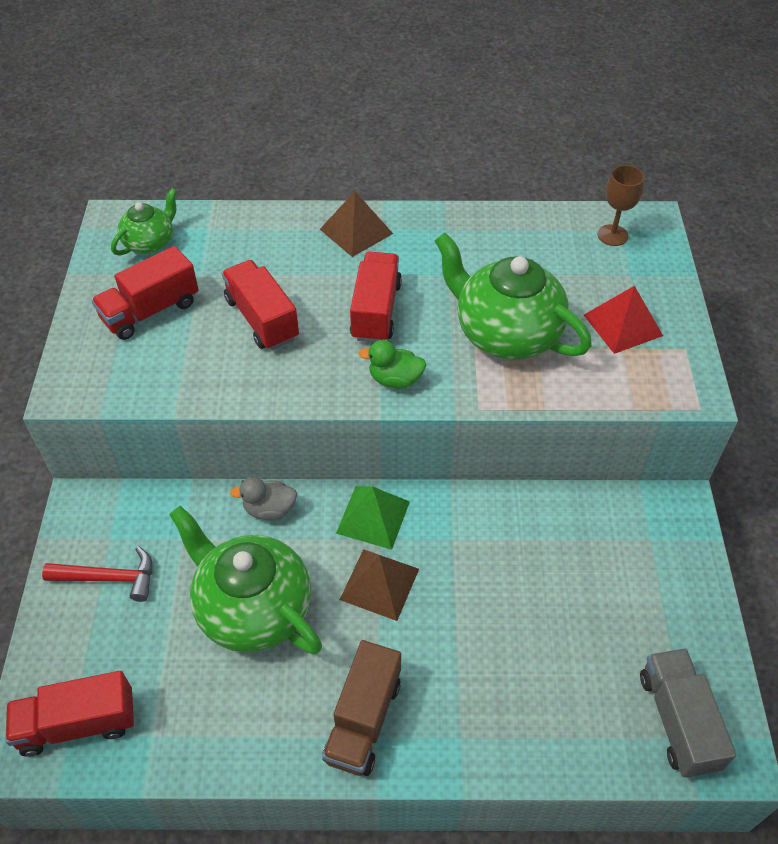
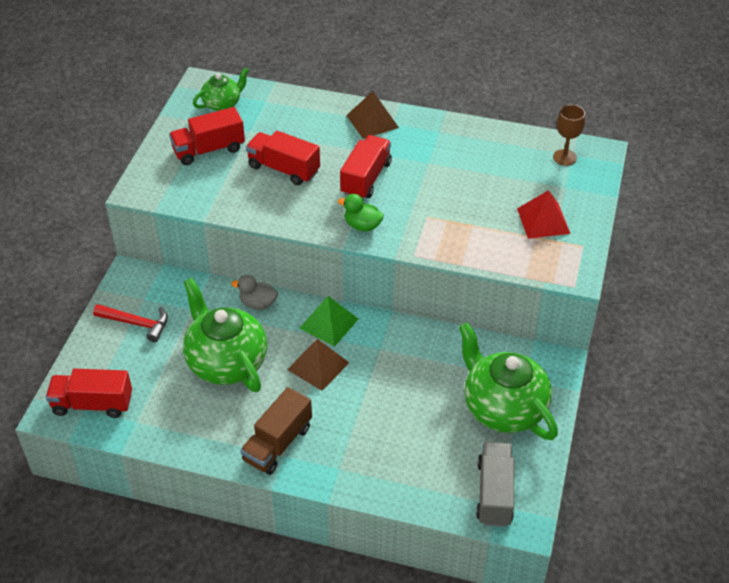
camera: 15 degrees right, 5 degrees down
(262, 319) = (283, 169): red truck -> red truck turned 45 degrees counterclockwise
(505, 334) = (453, 210): green teapot -> green teapot (503, 408)

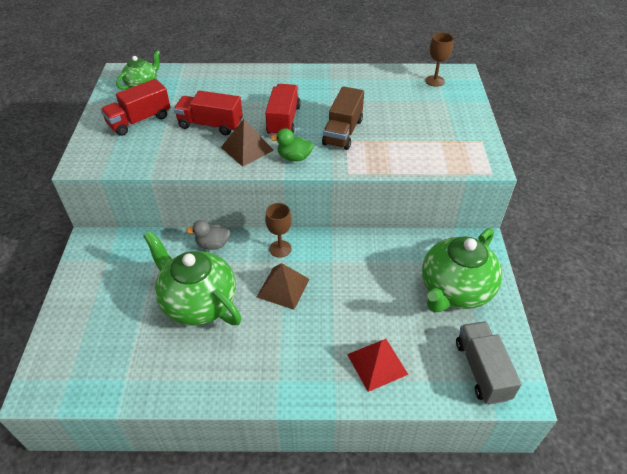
camera: 15 degrees left, 0 degrees up
(92, 404) = (75, 372): red truck -> none
(136, 324) = (104, 284): red hammer -> none
(277, 444) = (269, 369): brown truck -> brown truck (343, 132)
(328, 323) = (280, 249): green pyramid -> brown goblet
(372, 121) = (273, 79): brown pyramid -> brown pyramid (247, 148)
(503, 408) = (455, 290): green teapot -> green teapot turned 90 degrees counterclockwise
(543, 221) = (441, 128): red pyramid -> red pyramid (377, 364)

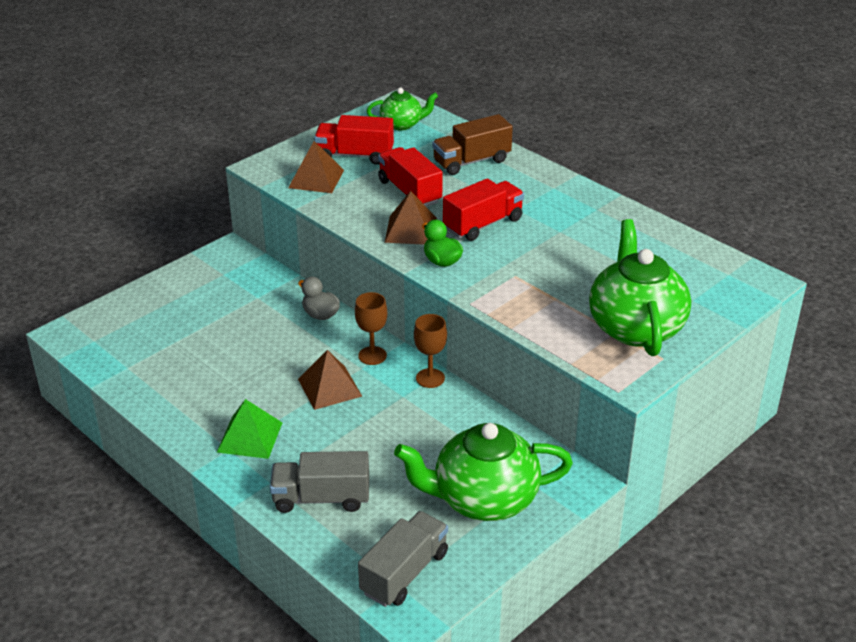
camera: 45 degrees right, 10 degrees down
(134, 150) = (316, 179): none -> brown pyramid
(198, 302) = (248, 351): green teapot -> green teapot (635, 327)
(280, 360) = (249, 437): none -> green pyramid
(343, 132) = (525, 266): brown truck -> brown truck (471, 161)
(377, 364) = (321, 498): red pyramid -> grey truck
(435, 81) = (716, 273): brown goblet -> brown goblet (430, 378)

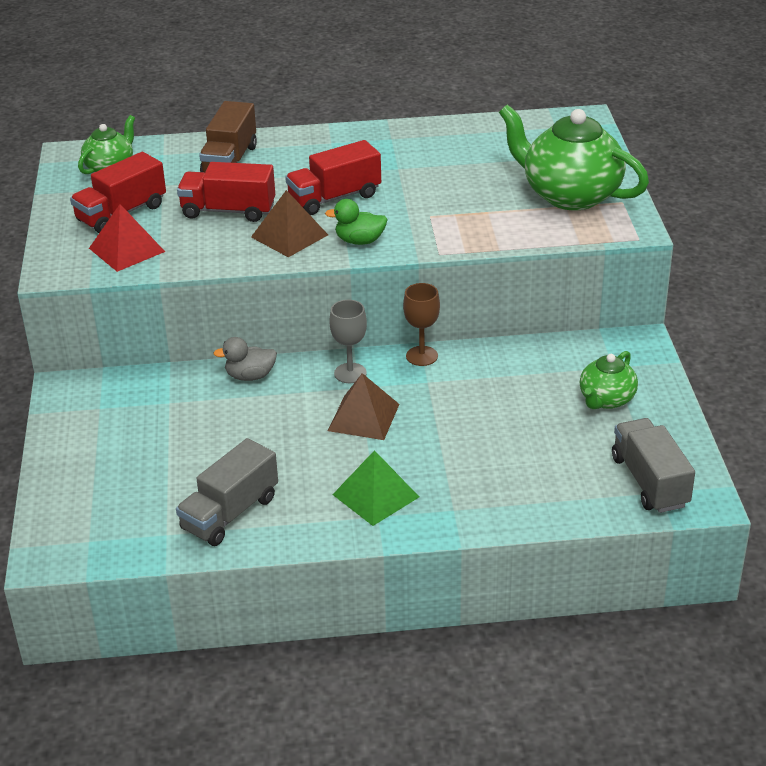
camera: 50 degrees left, 0 degrees up
(316, 179) = (126, 250): brown pyramid -> red pyramid
(321, 498) = (508, 487): grey truck -> grey truck (230, 513)
(372, 356) = (350, 373): brown goblet -> grey goblet
(483, 224) = (334, 198): red truck -> red truck turned 120 degrees counterclockwise
(483, 499) = (606, 400): green teapot -> green teapot, size x0.54

